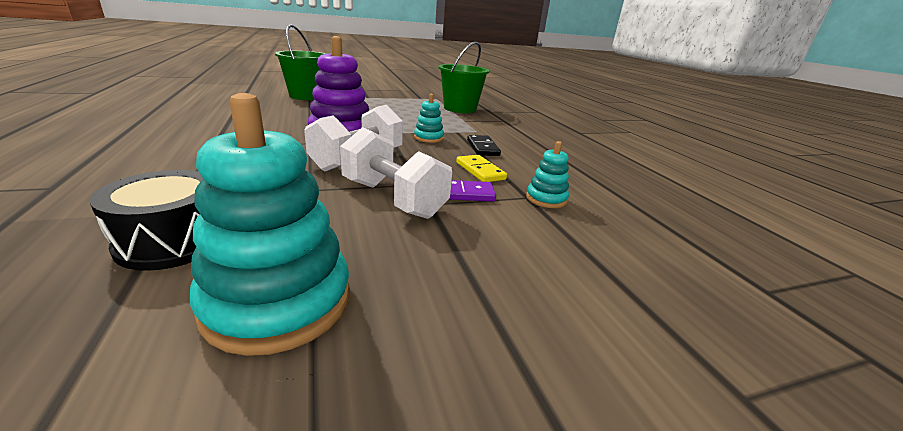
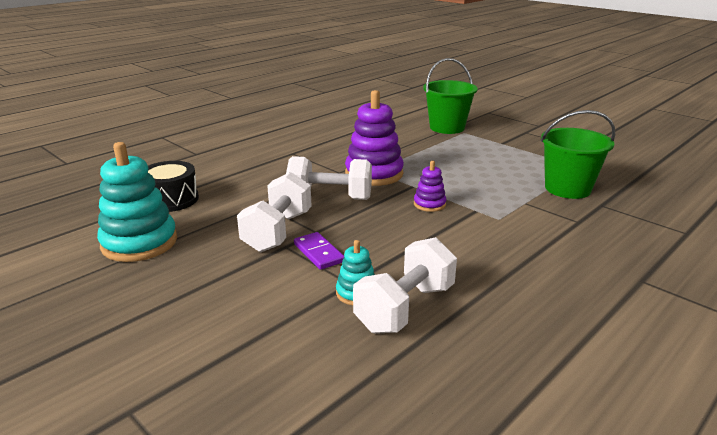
camera: 65 degrees right, 0 degrees up
(428, 138) = (429, 204): turquoise stacking toy -> purple stacking toy
(480, 171) = (380, 248): yellow domino -> none
(482, 148) = (448, 234): black domino -> none
(579, 190) = (405, 308): none -> white dumbbell

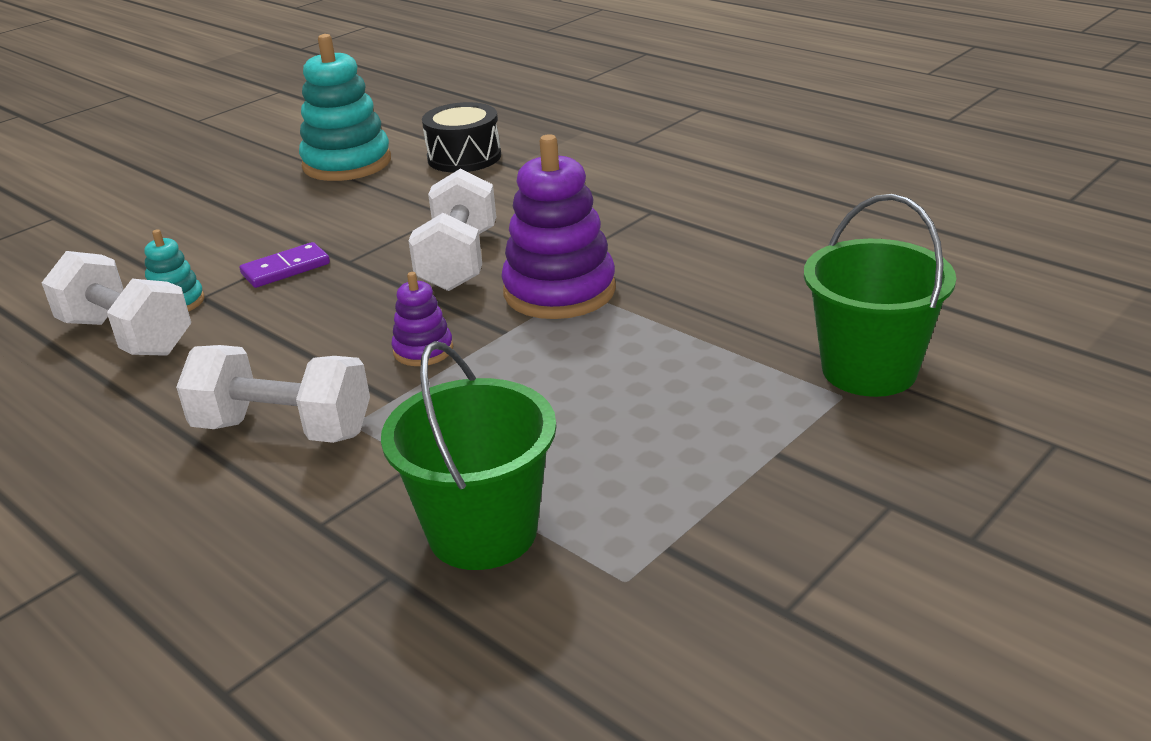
camera: 90 degrees right, 5 degrees up
(278, 232) = (353, 235): white dumbbell -> white dumbbell (283, 429)

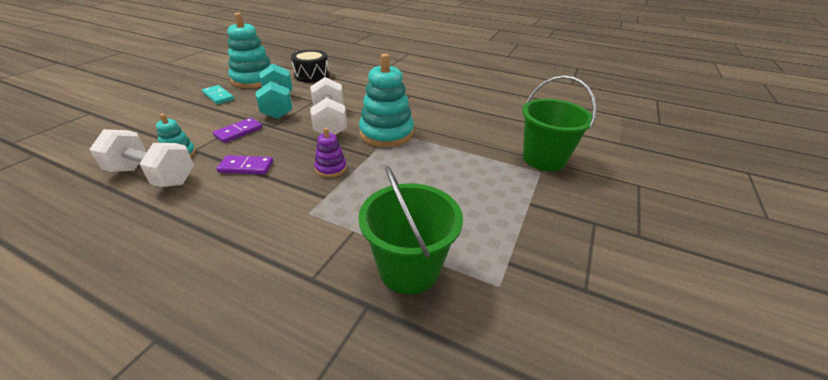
camera: 20 degrees left, 5 degrees up
(271, 196) = (218, 96): none -> turquoise domino
(278, 335) = (246, 167): none -> purple domino
(283, 429) = (268, 221): white dumbbell -> none
(374, 221) = (278, 106): none -> turquoise dumbbell
(559, 291) = (386, 133): purple stacking toy -> turquoise stacking toy

